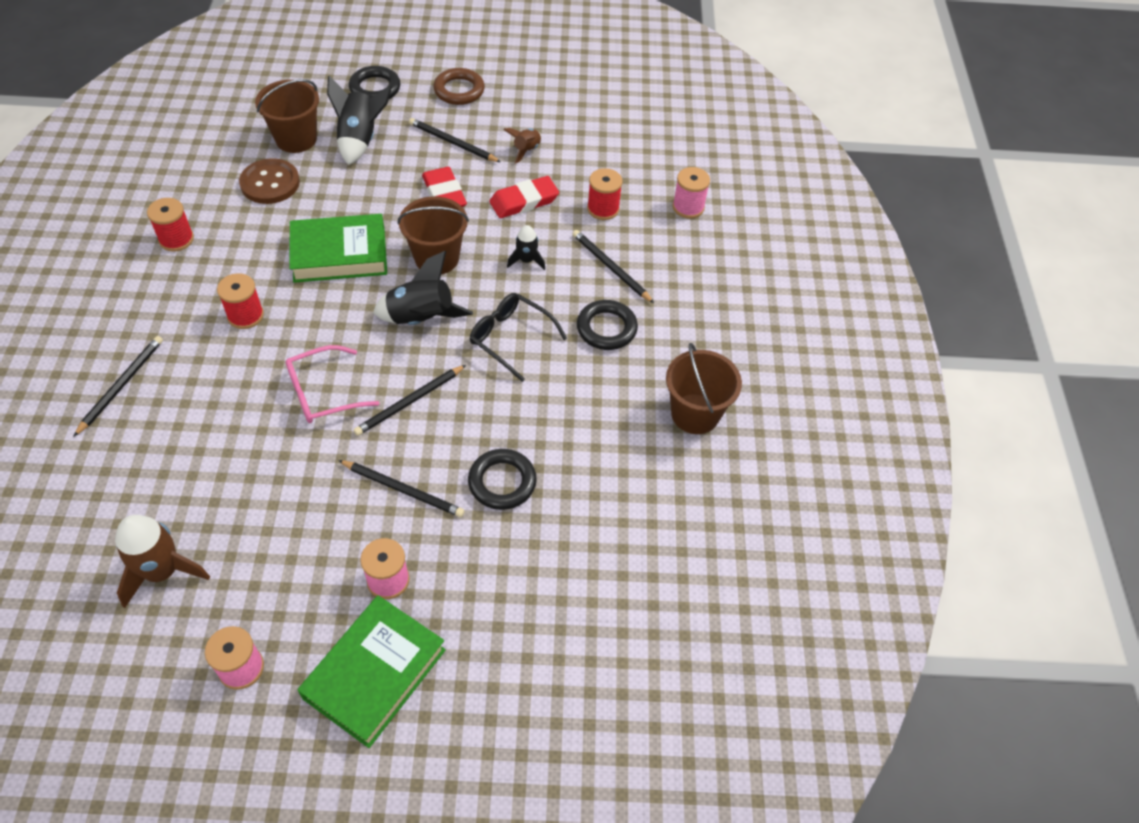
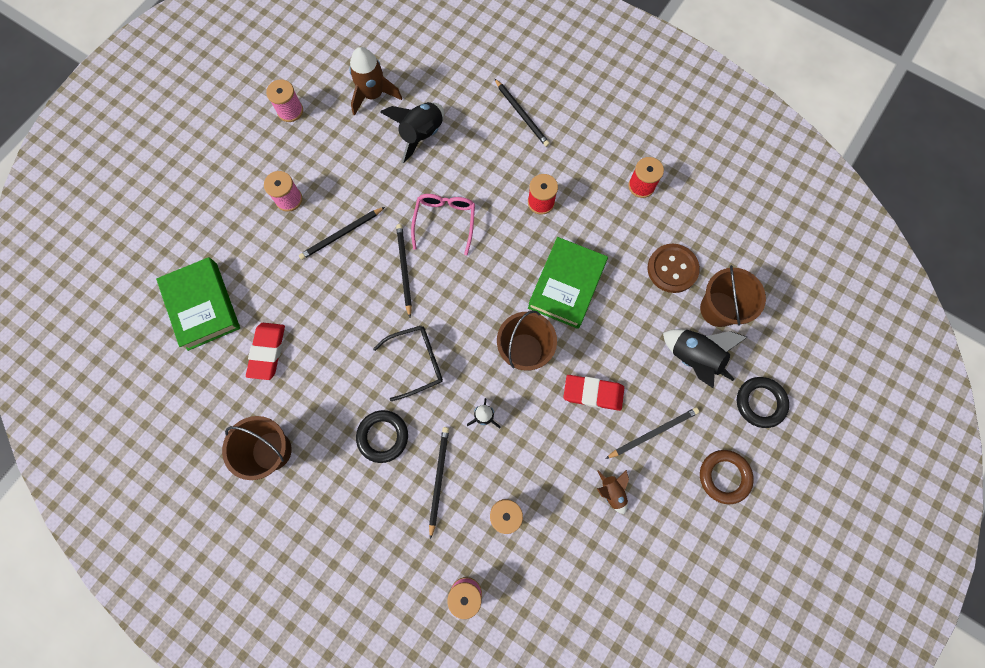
camera: 125 degrees right, 20 degrees up
(374, 673) = (241, 169): green book -> green book (202, 306)
(421, 319) = (471, 311): black rocket -> black rocket (421, 135)
(502, 482) = (307, 293): black ring -> none
(524, 201) = (550, 453): red eraser -> red eraser (267, 352)
(610, 267) = (439, 479): black pencil -> black pencil turned 75 degrees counterclockwise

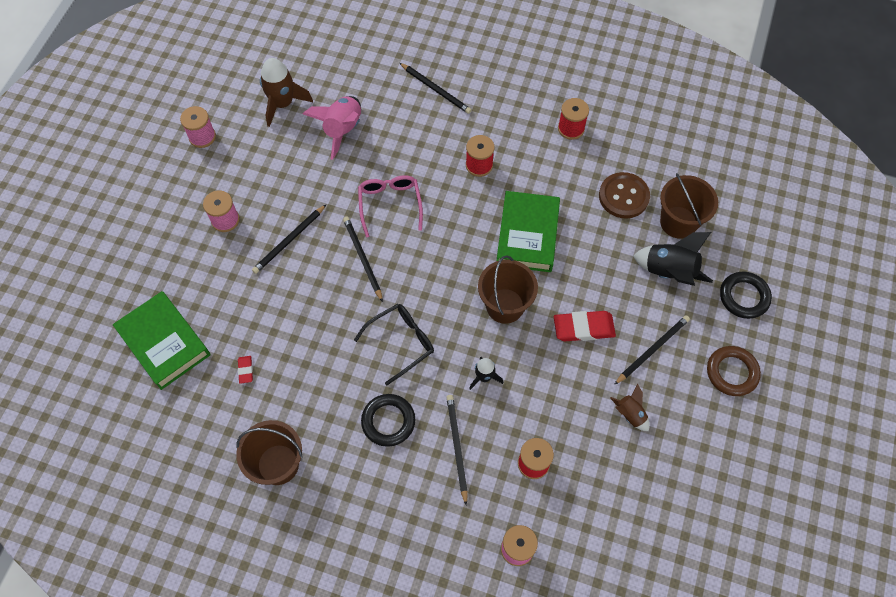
camera: 15 degrees left, 10 degrees down
(267, 352) = (245, 370): red eraser -> red eraser, size x0.48
(421, 135) = (342, 130): black rocket -> pink rocket

